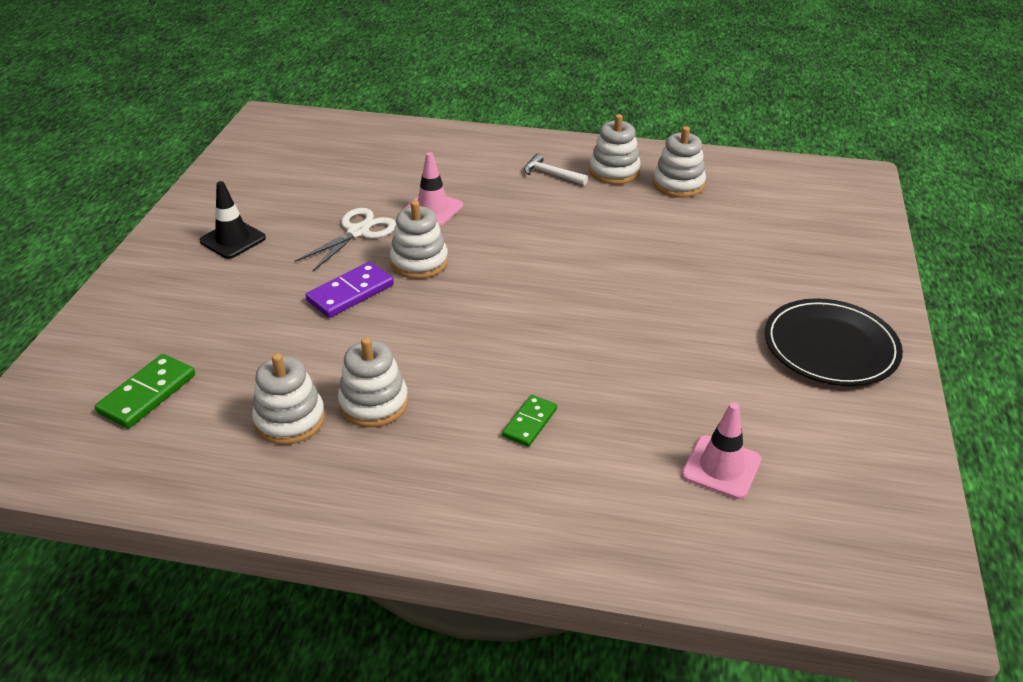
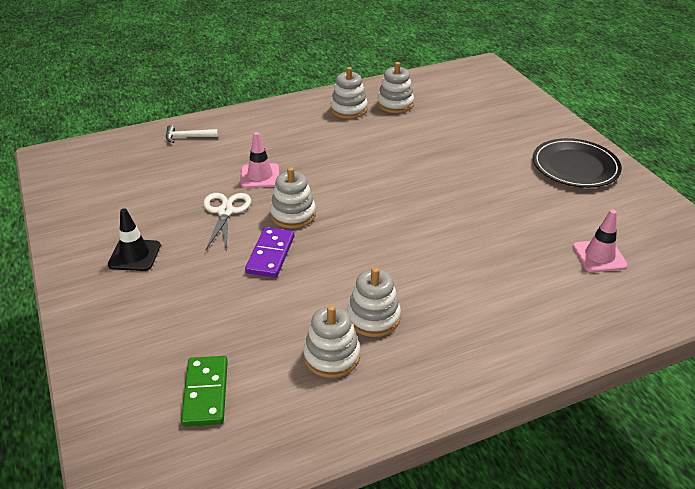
camera: 35 degrees left, 0 degrees up
(529, 423) = (477, 282): green domino -> none
(551, 174) = (312, 125): white hammer -> white hammer (188, 137)

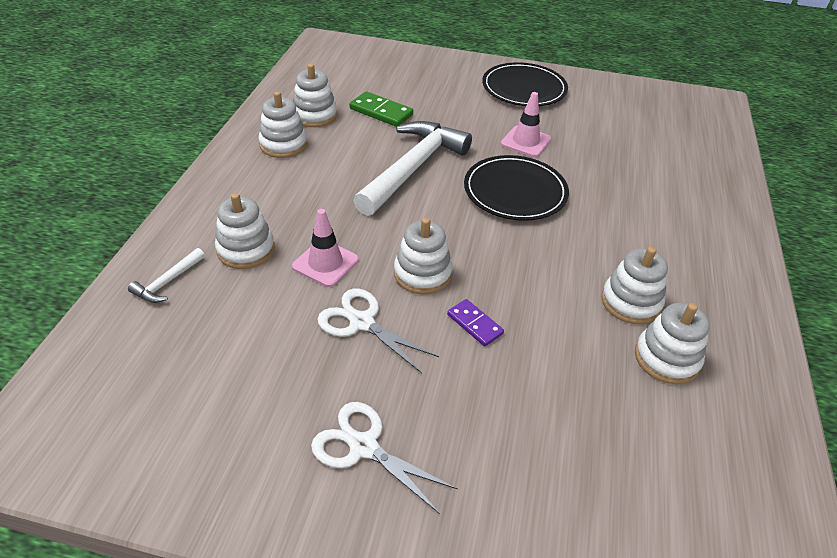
camera: 55 degrees left, 5 degrees up
(134, 255) = (363, 447): black traffic cone -> white scissors
(205, 393) = (664, 488): green domino -> green domino (381, 112)
(239, 146) = (246, 250): none -> white stacking toy
(270, 254) = (474, 324): purple domino -> purple domino, size x0.66
(394, 164) = (413, 168): none -> white hammer
(431, 216) = (515, 191): none -> black plate
(599, 256) = (645, 143): pink traffic cone -> pink traffic cone (526, 141)

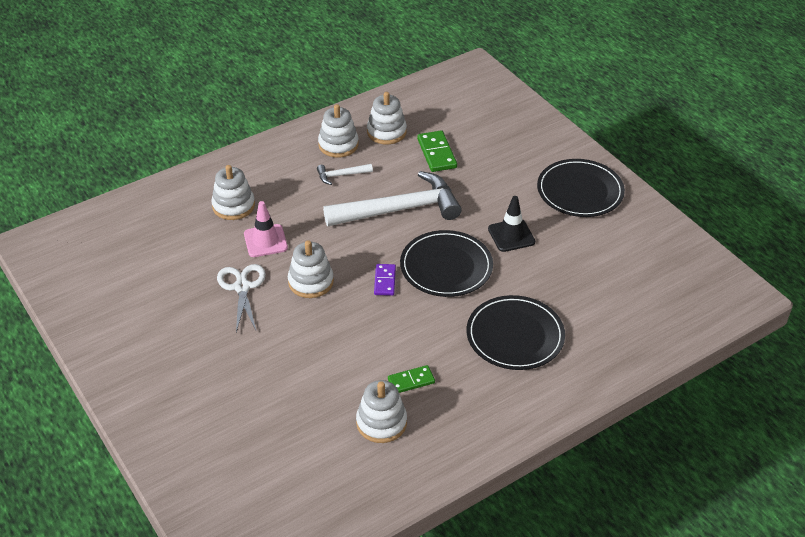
camera: 45 degrees right, 0 degrees up
(168, 282) = (174, 201): white hammer -> white hammer (341, 175)
(363, 447) = (167, 347): white scissors -> none
(474, 324) = (300, 329): purple domino -> purple domino (384, 281)
(526, 141) = (511, 235): pink traffic cone -> black traffic cone
(630, 302) = (411, 381): white stacking toy -> green domino
(641, 212) = (515, 335): none -> black plate

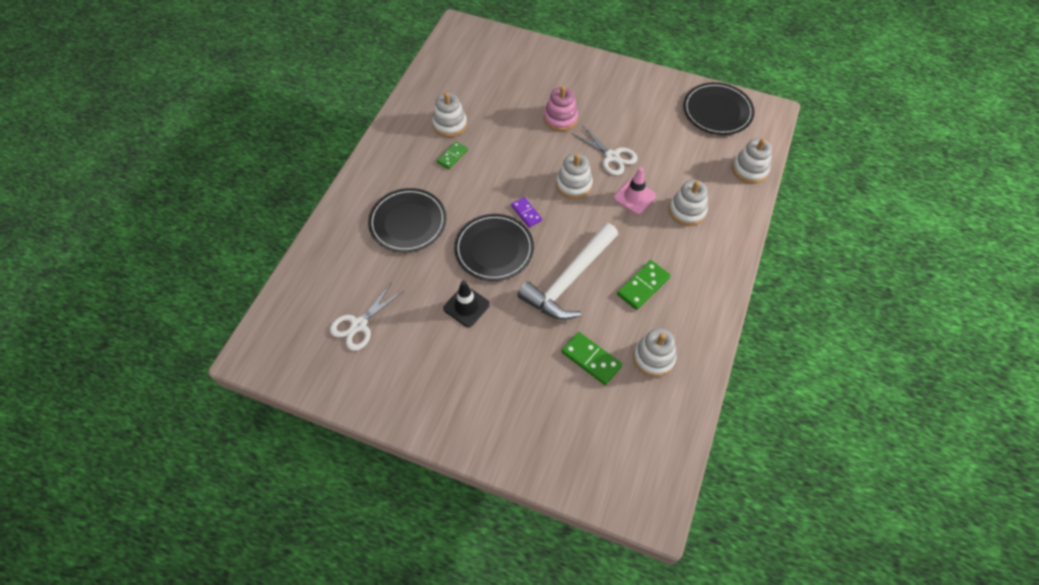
camera: 145 degrees right, 15 degrees up
(248, 357) = (560, 118): none -> pink stacking toy
(338, 145) = (677, 317): white stacking toy -> white stacking toy (749, 169)
(341, 175) = (643, 286): white hammer -> green domino
(580, 191) = (440, 391): black plate -> black plate (717, 111)
(624, 269) = (359, 325): none -> white scissors

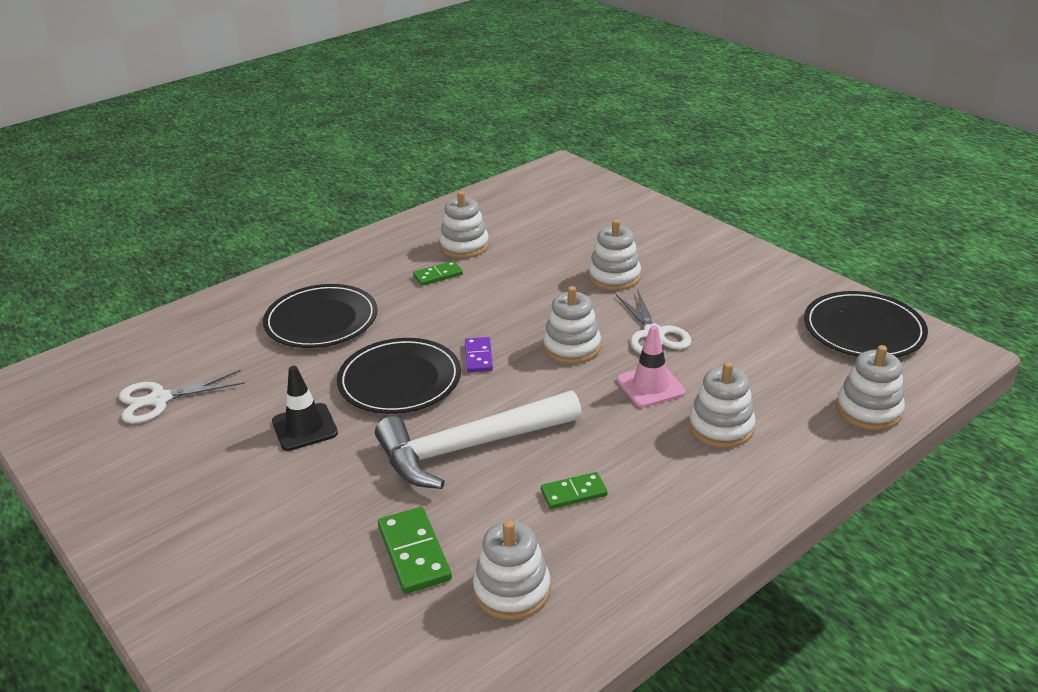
camera: 30 degrees right, 25 degrees down
(560, 118) = (614, 277): pink stacking toy -> white stacking toy
(643, 286) = (573, 493): green domino -> green domino, size x0.66

